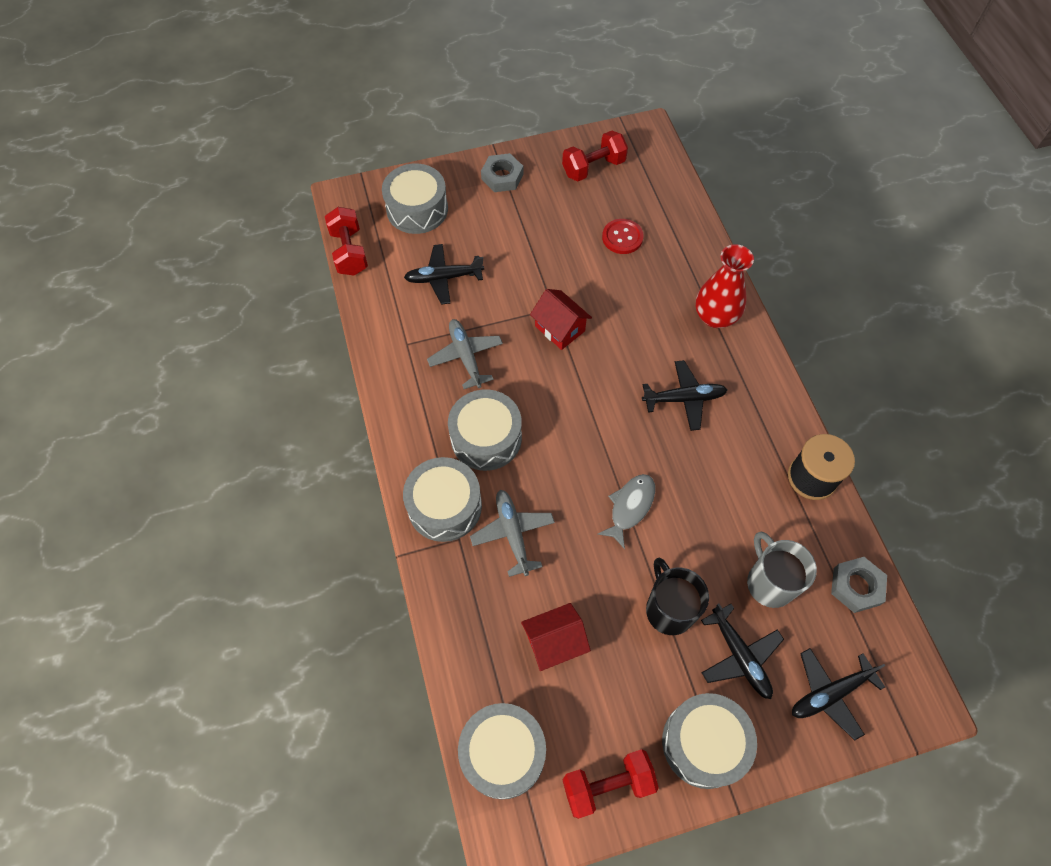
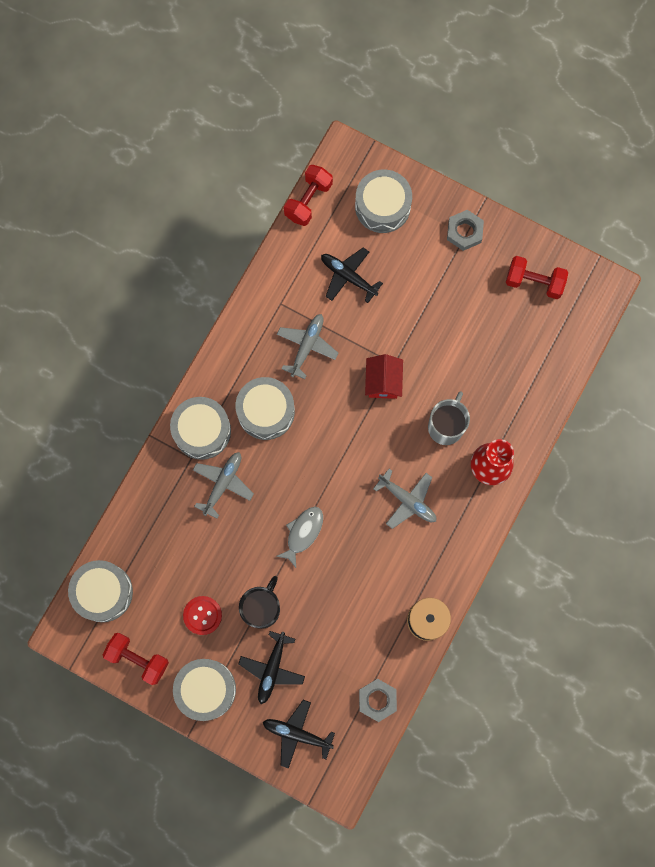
camera: 45 degrees right, 15 degrees up
(554, 642) = (184, 564): red house -> none
(622, 237) = (493, 354): red button -> red button (202, 615)
(630, 507) = (303, 533): grey fish -> grey fish turned 45 degrees counterclockwise
(684, 399) = (407, 501): black plane -> grey plane
(769, 582) = (332, 650): grey mug -> grey mug (446, 426)

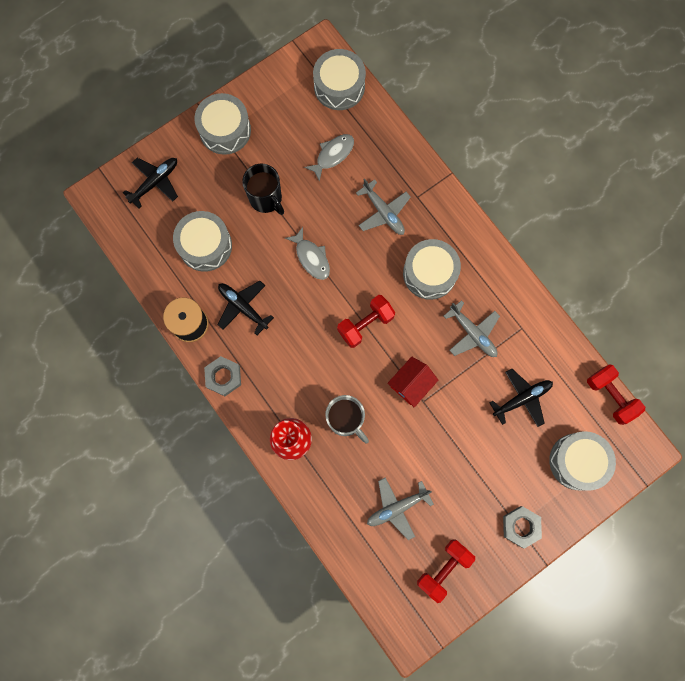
camera: 115 degrees right, 0 degrees up
(138, 659) = (274, 91): red dumbbell -> red dumbbell (365, 324)
(183, 563) = (333, 155): none -> grey fish
(202, 431) = (436, 215): grey drum -> grey drum (205, 245)
(202, 615) = (284, 152): red button -> none
(272, 669) = (215, 185): black plane -> black plane (243, 307)
(377, 700) = (148, 255): grey nut -> grey nut (223, 377)
(383, 382) = (411, 384): red house -> red house turned 75 degrees counterclockwise
(407, 501) = (297, 356): grey plane -> grey plane (397, 507)

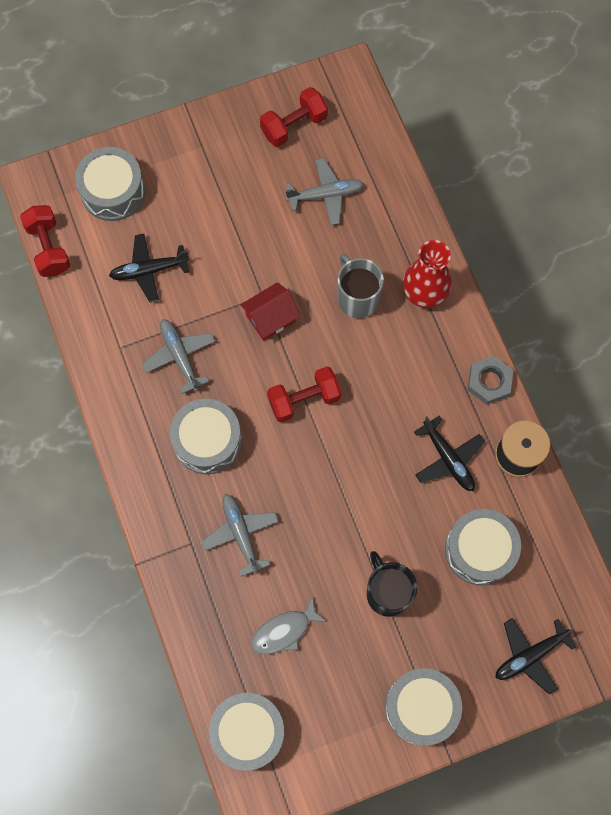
camera: 165 degrees left, 5 degrees down
(311, 257) = (348, 499): grey fish -> none
(521, 526) = (198, 144): grey nut -> none

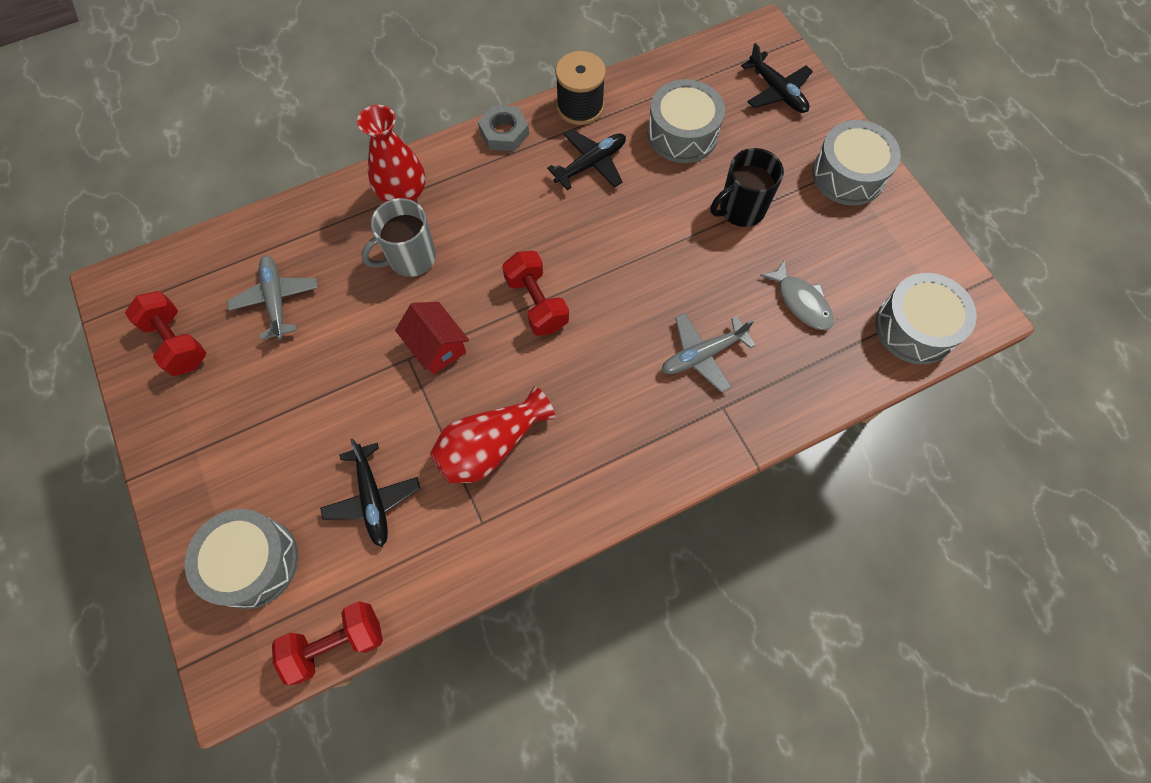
camera: 95 degrees left, 5 degrees down
(180, 356) = (490, 446): grey plane -> red vase
(207, 441) = (596, 402): grey drum -> none

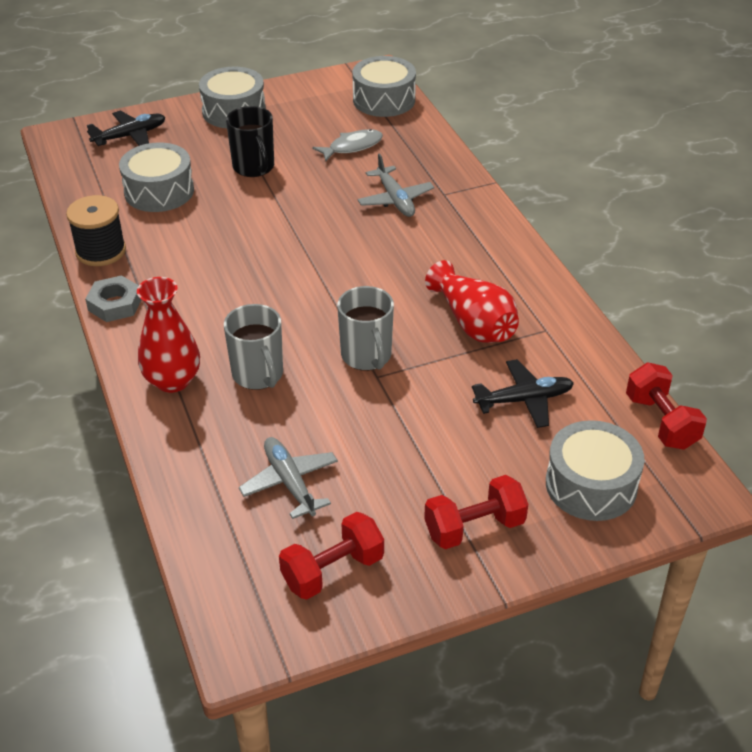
camera: 85 degrees left, 25 degrees down
(276, 300) = (290, 482): grey plane -> grey plane turned 75 degrees clockwise
(437, 347) = (366, 356): red house -> grey mug
(536, 303) = (328, 289): red dumbbell -> red dumbbell (474, 527)
(591, 164) = (176, 248): black plane -> none

